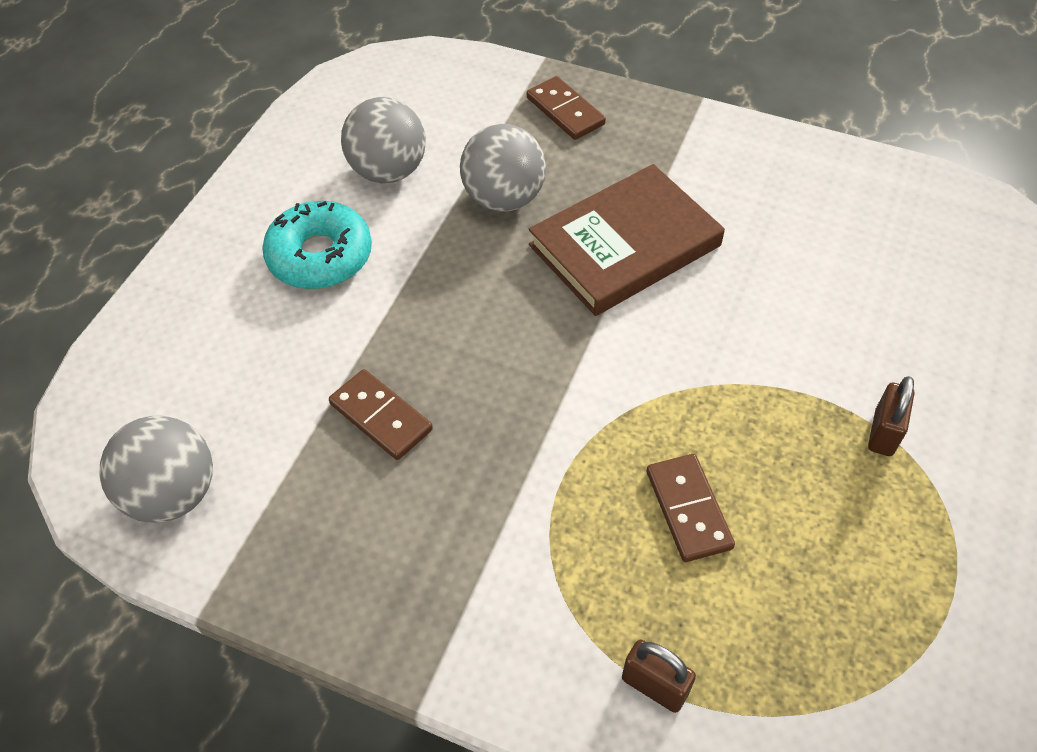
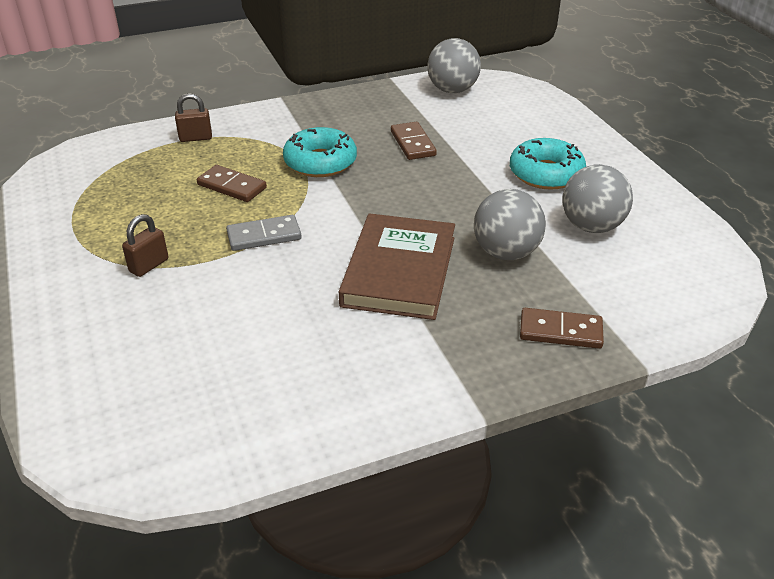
camera: 135 degrees right, 15 degrees down
(380, 417) = (413, 143): brown domino -> brown domino turned 75 degrees clockwise
(532, 471) = (320, 162): none -> turquoise donut
(718, 387) = (264, 236): none -> grey domino
(883, 433) = (149, 265): brown padlock -> brown padlock turned 60 degrees clockwise

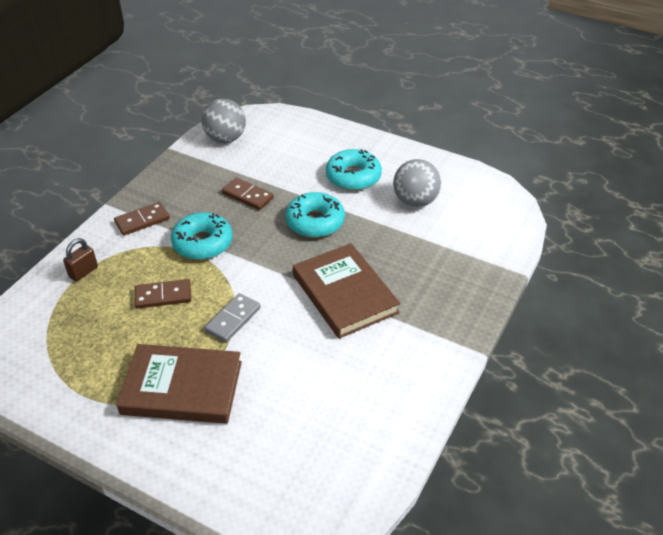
camera: 40 degrees left, 5 degrees up
(149, 265) = (182, 387): brown padlock -> brown book
(452, 194) = (315, 222): none -> turquoise donut
(506, 252) = (389, 245): grey ball -> none
(560, 331) = (467, 279): brown domino -> brown domino (142, 220)

